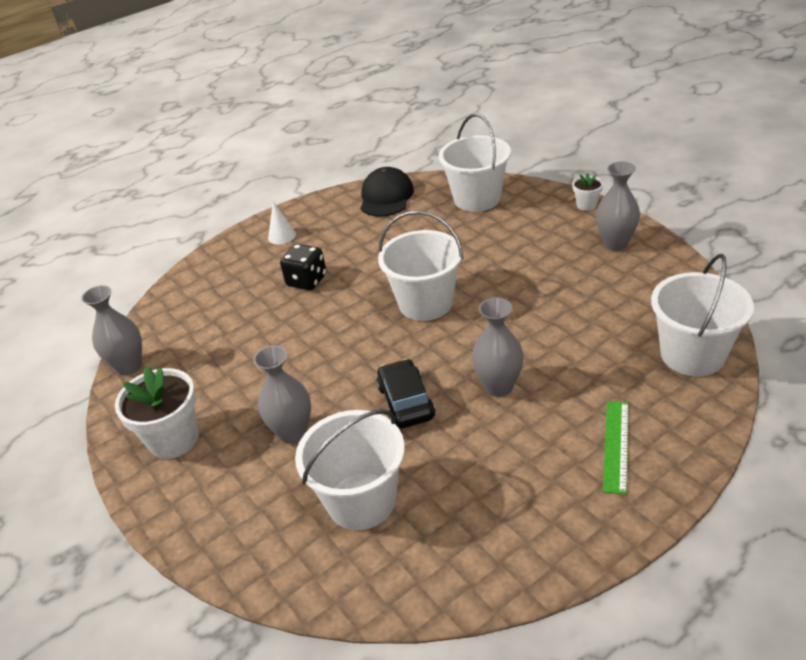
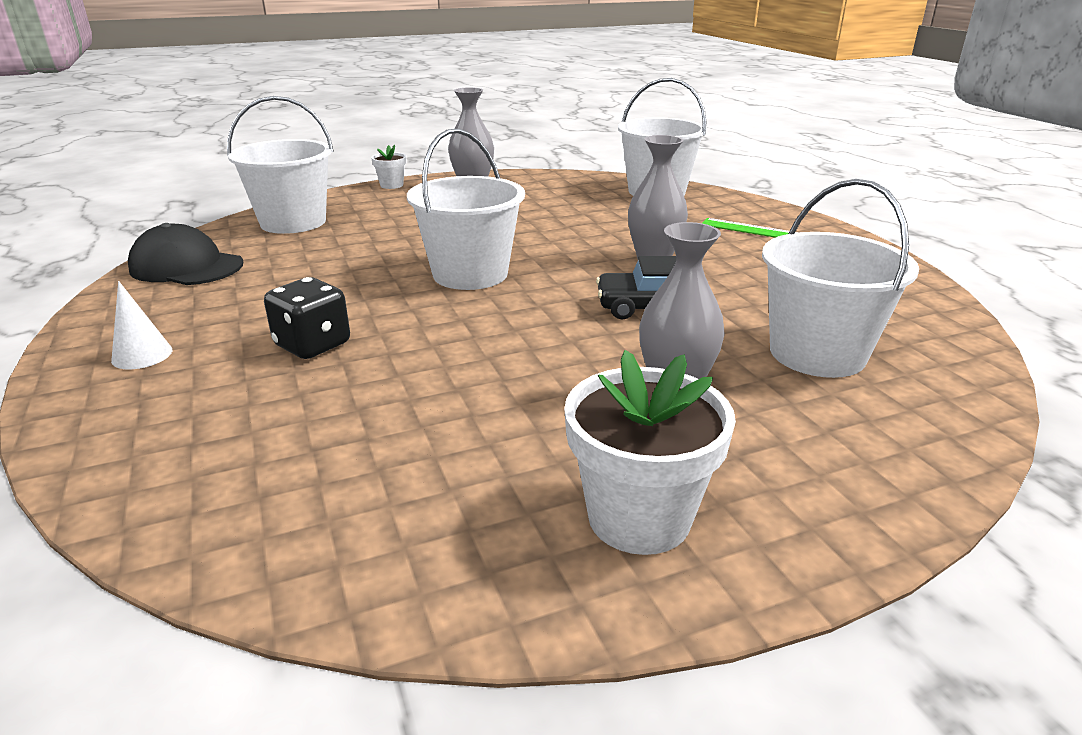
camera: 80 degrees left, 10 degrees down
(129, 366) = (350, 585): grey vase -> none

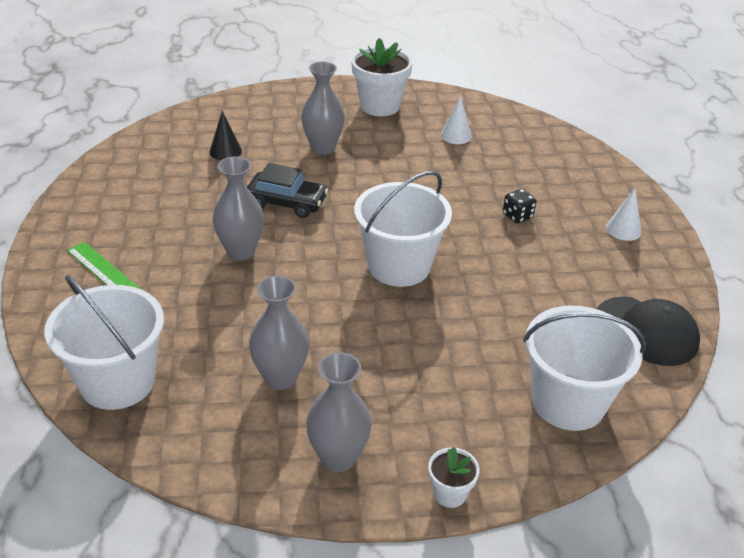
camera: 165 degrees left, 10 degrees up
(313, 345) = (517, 216): black dice -> black dice, size x0.64
(429, 471) = (456, 135): none -> white cone
(539, 205) = (280, 378): none -> grey vase
(817, 353) = (225, 151): white bucket -> black cone

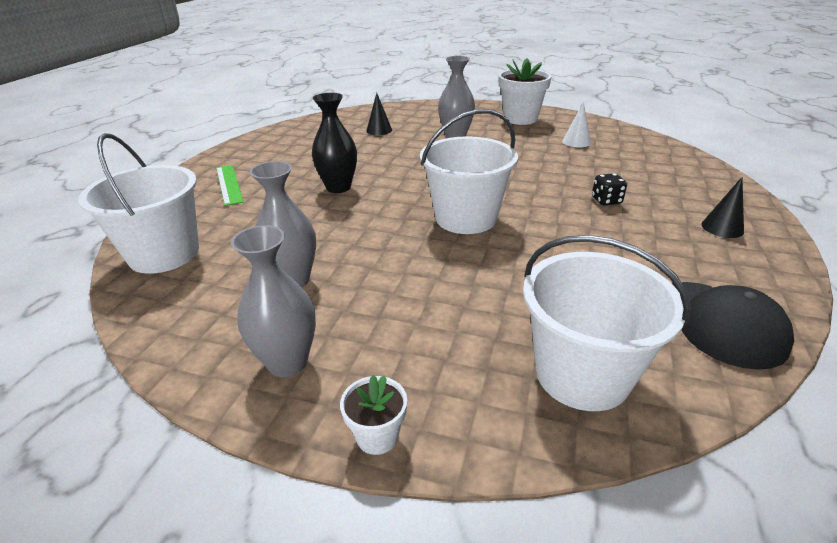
camera: 25 degrees right, 5 degrees down
(240, 251) = (338, 187): grey vase -> black vase
(287, 202) = (401, 164): black car -> none
(623, 229) = (722, 227): white cone -> black cone

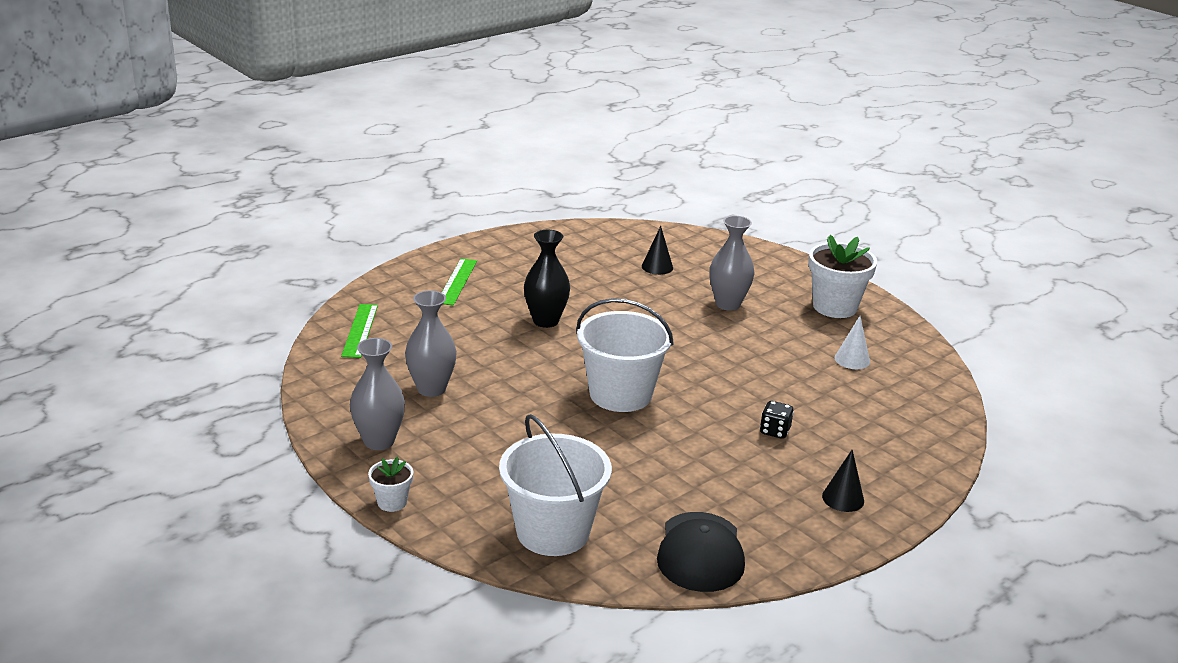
camera: 30 degrees right, 5 degrees down
(164, 254) = (360, 330): white bucket -> green ruler

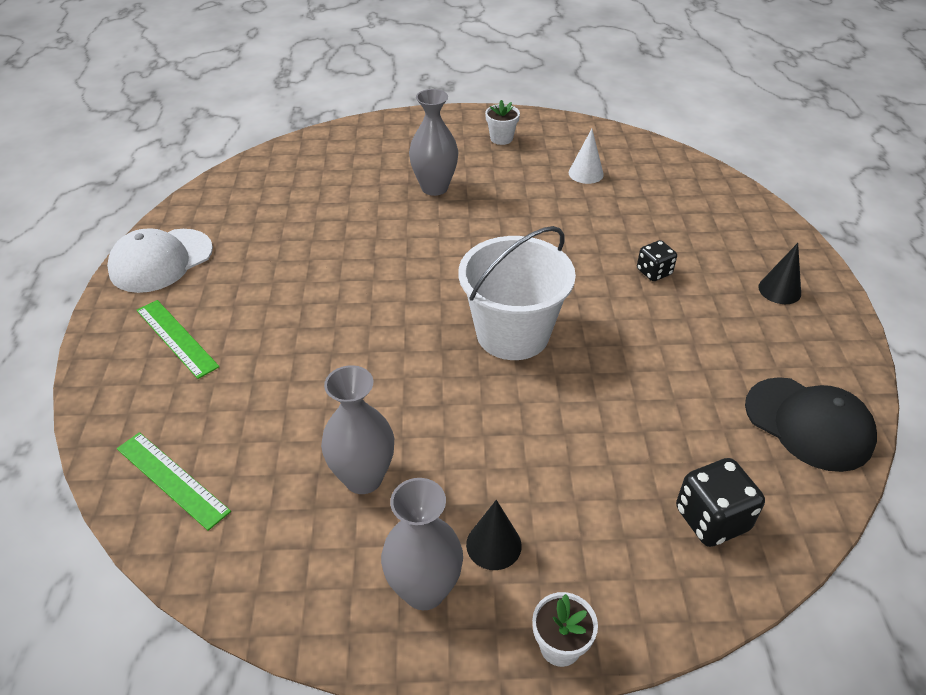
camera: 50 degrees left, 15 degrees up
(510, 245) = (161, 261): none -> white cap
(546, 321) = (331, 313): black vase -> none
(553, 532) = (711, 519): white bucket -> black dice
(657, 267) = (326, 192): black cone -> black cone (493, 545)
(835, 307) = (501, 138): white flower pot -> white flower pot, size x0.51

